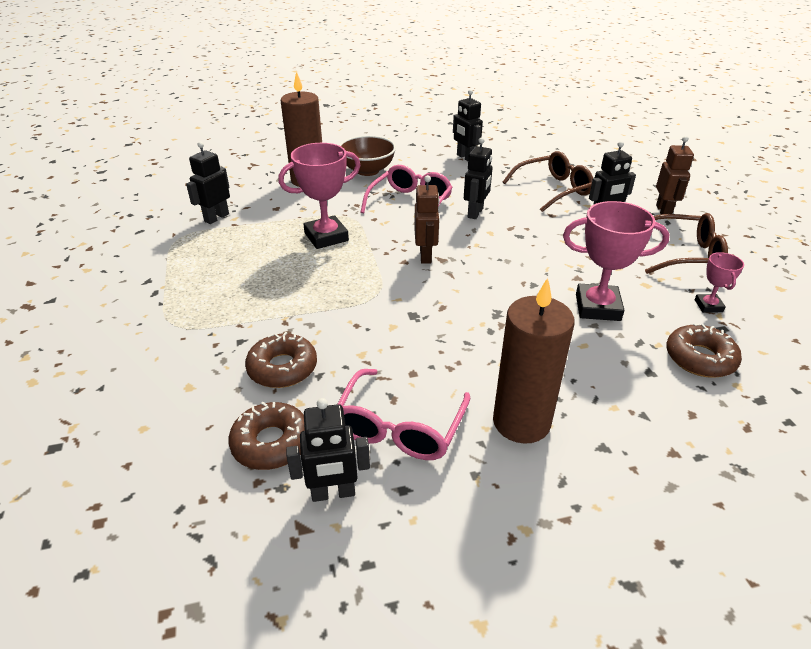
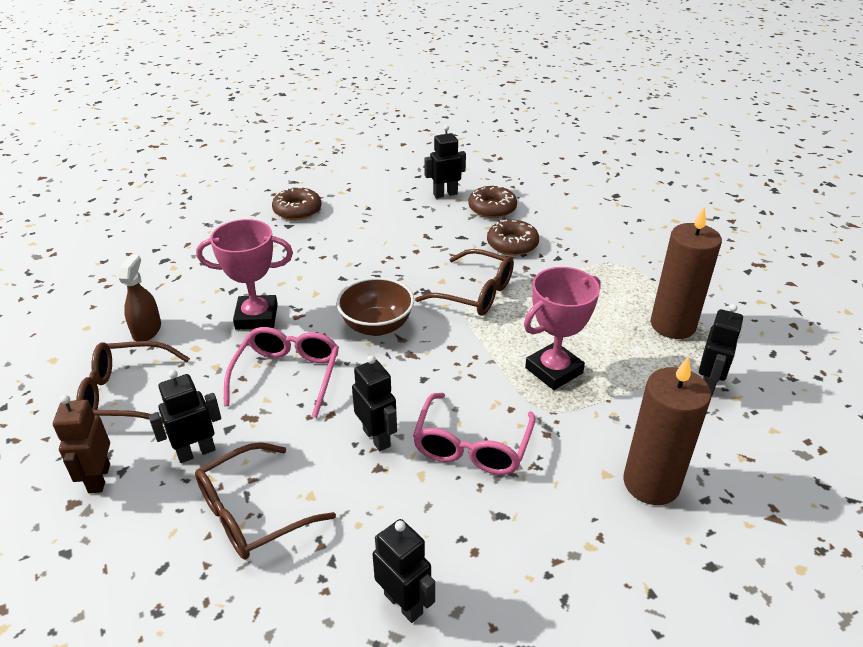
camera: 170 degrees right, 0 degrees up
(360, 307) = (475, 293): none -> brown glasses
(367, 170) = (570, 526): brown bowl -> brown bowl (376, 326)
(399, 427) = (417, 222): pink glasses -> pink glasses (287, 375)
(426, 256) = (430, 357): brown robot -> none
(475, 213) = (377, 438): black robot -> black robot turned 135 degrees clockwise
(521, 422) = (338, 232): brown candle -> brown candle (672, 325)
(700, 358) = (189, 282): brown donut -> brown donut (297, 210)
(708, 306) = (147, 330): pink trophy -> brown spray bottle

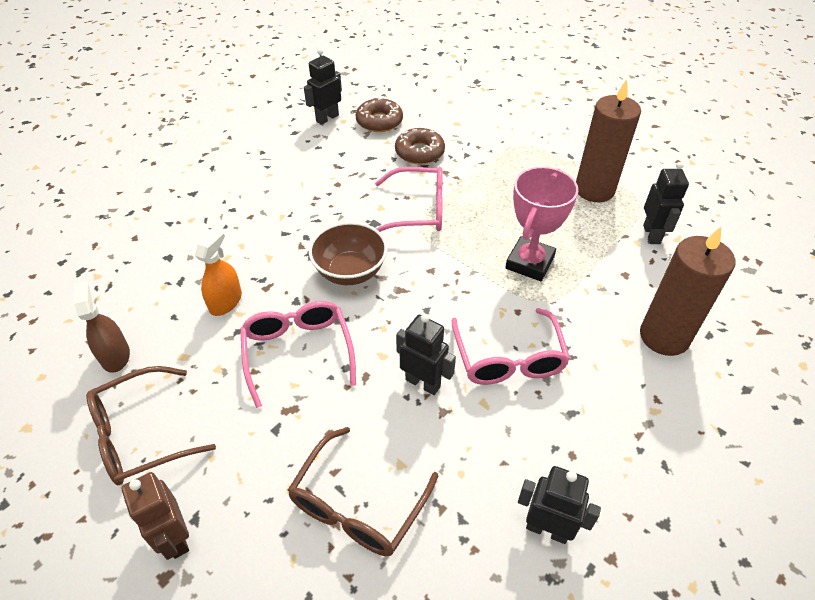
camera: 25 degrees left, 10 degrees up
(196, 452) = (260, 467): black robot -> none
(256, 317) = (225, 302): pink trophy -> orange spray bottle
(297, 210) = (191, 174): brown donut -> none
(475, 293) = (418, 210): brown glasses -> pink glasses

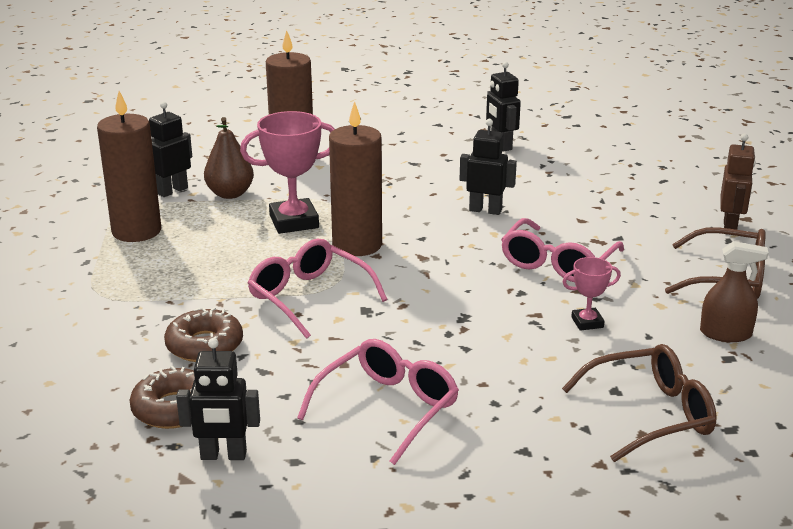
camera: 135 degrees left, 20 degrees down
(115, 356) = (725, 334): brown spray bottle -> brown spray bottle turned 105 degrees counterclockwise
(225, 302) = (587, 322): orange spray bottle -> pink trophy
(350, 272) = (446, 287): brown bowl -> none
(357, 505) = (598, 191): brown glasses -> brown glasses (651, 414)
(423, 383) = (485, 210): black robot -> black robot turned 120 degrees clockwise
(457, 270) = (357, 245): none -> brown candle
(509, 359) = (409, 193): pink glasses -> pink glasses (388, 408)
(616, 259) = (230, 194): none -> brown pear

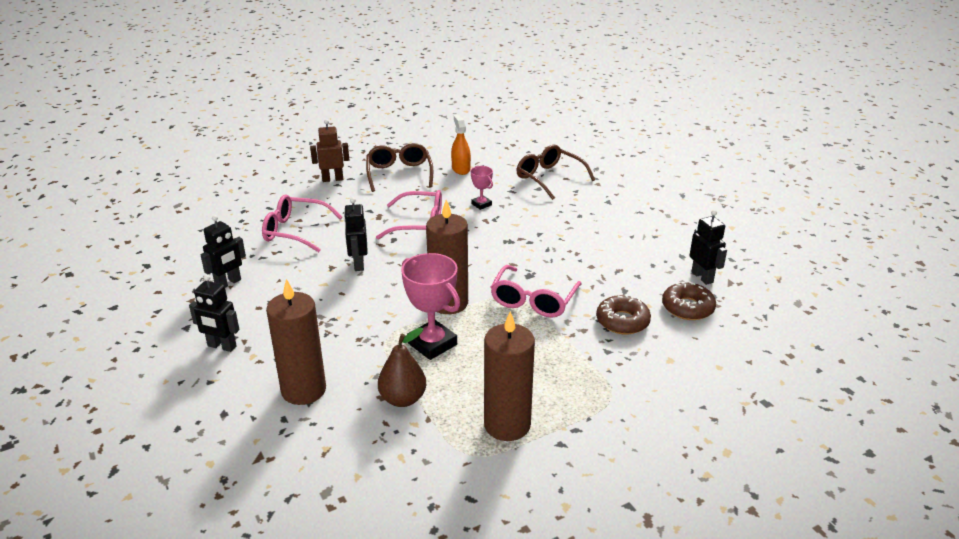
camera: 115 degrees left, 5 degrees up
(172, 191) = (418, 439): black robot -> black robot (222, 346)
(388, 408) = (615, 242): pink glasses -> pink glasses (295, 231)
(725, 334) = (461, 169): brown spray bottle -> orange spray bottle

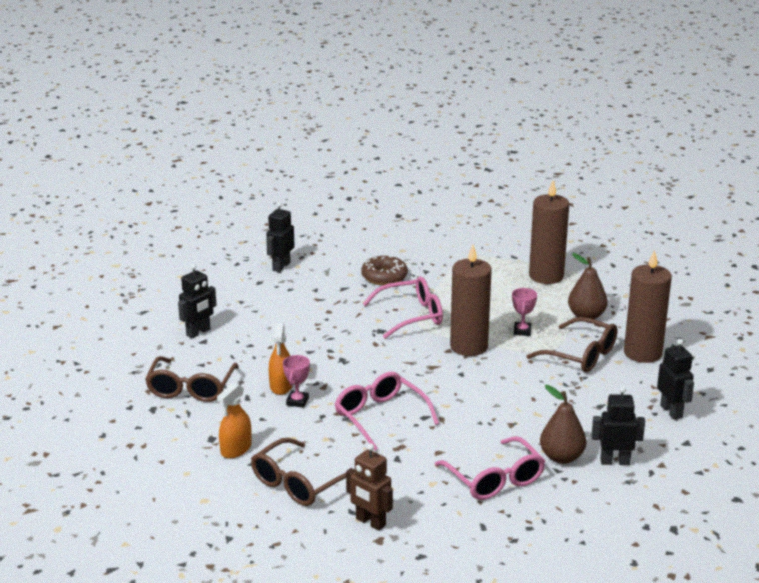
camera: 130 degrees left, 5 degrees down
(269, 266) = (561, 457): none -> brown pear
(353, 352) = (581, 355): none -> brown glasses
(358, 264) = (486, 413): black robot -> black robot (198, 332)
(432, 344) = (522, 331): pink trophy -> pink trophy, size x0.52
(508, 206) = (281, 386): none -> orange spray bottle
(687, 307) = (331, 261): brown donut -> none

